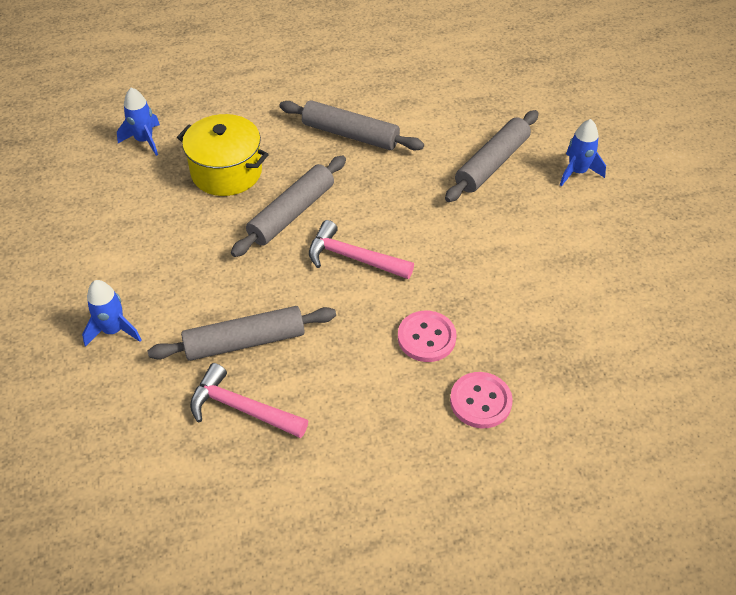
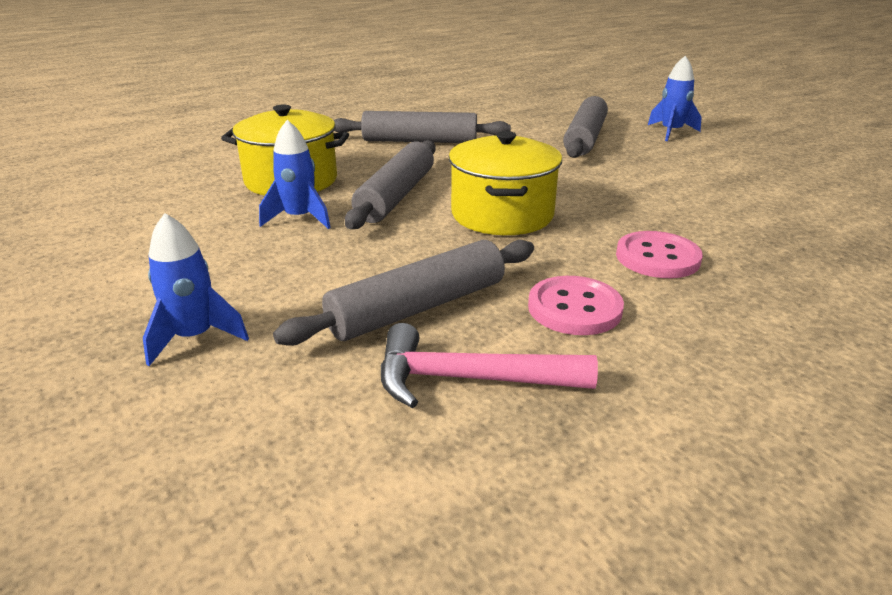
camera: 20 degrees left, 20 degrees down
(144, 140) = (169, 174): blue rocket -> blue rocket (299, 218)
(353, 258) = (502, 214): pink hammer -> yellow pot
(480, 401) = (789, 297): pink button -> pink button (574, 308)

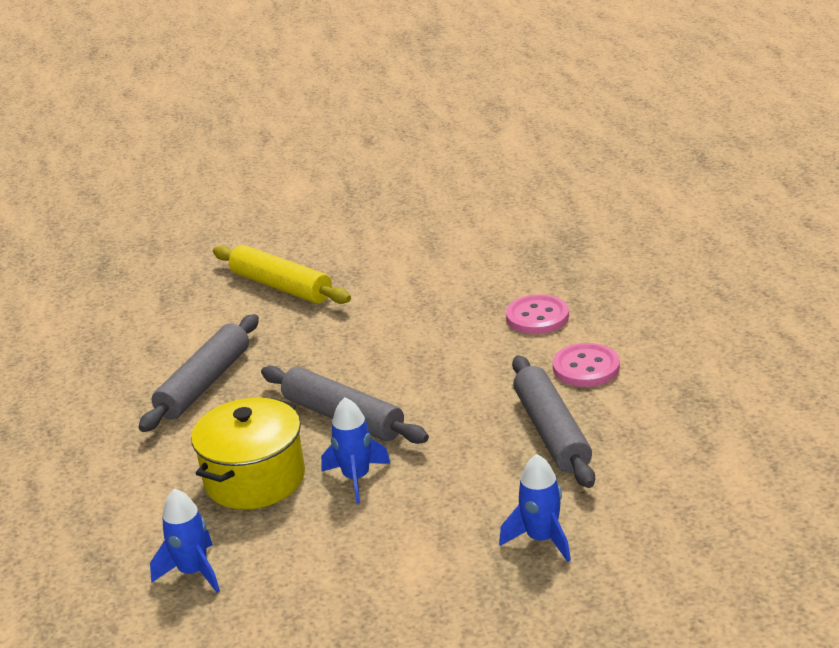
camera: 65 degrees left, 0 degrees up
(469, 379) = (646, 424): pink hammer -> none
(502, 214) = (422, 367): yellow pot -> none
(584, 138) = (281, 287): grey rolling pin -> yellow rolling pin
(671, 132) = (305, 238): blue rocket -> blue rocket (193, 572)

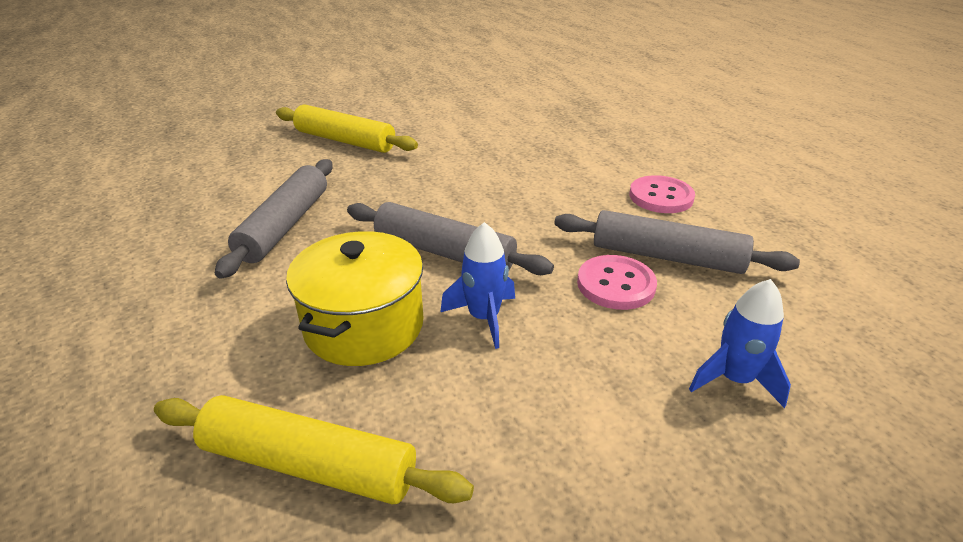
camera: 15 degrees left, 5 degrees up
(193, 572) = (309, 465): blue rocket -> yellow rolling pin
(537, 317) = (590, 158): pink button -> pink button (616, 284)
(551, 432) = (667, 257): grey rolling pin -> grey rolling pin turned 45 degrees counterclockwise

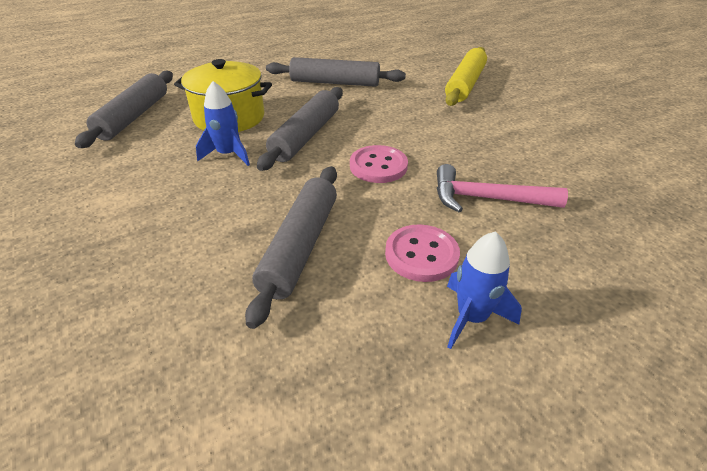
camera: 85 degrees right, 5 degrees up
(309, 465) = (133, 116): yellow rolling pin -> grey rolling pin
(578, 160) = (487, 199): none -> pink hammer
(616, 284) = (259, 212): pink button -> pink button (378, 166)
(734, 379) = (128, 265): blue rocket -> blue rocket (472, 317)

